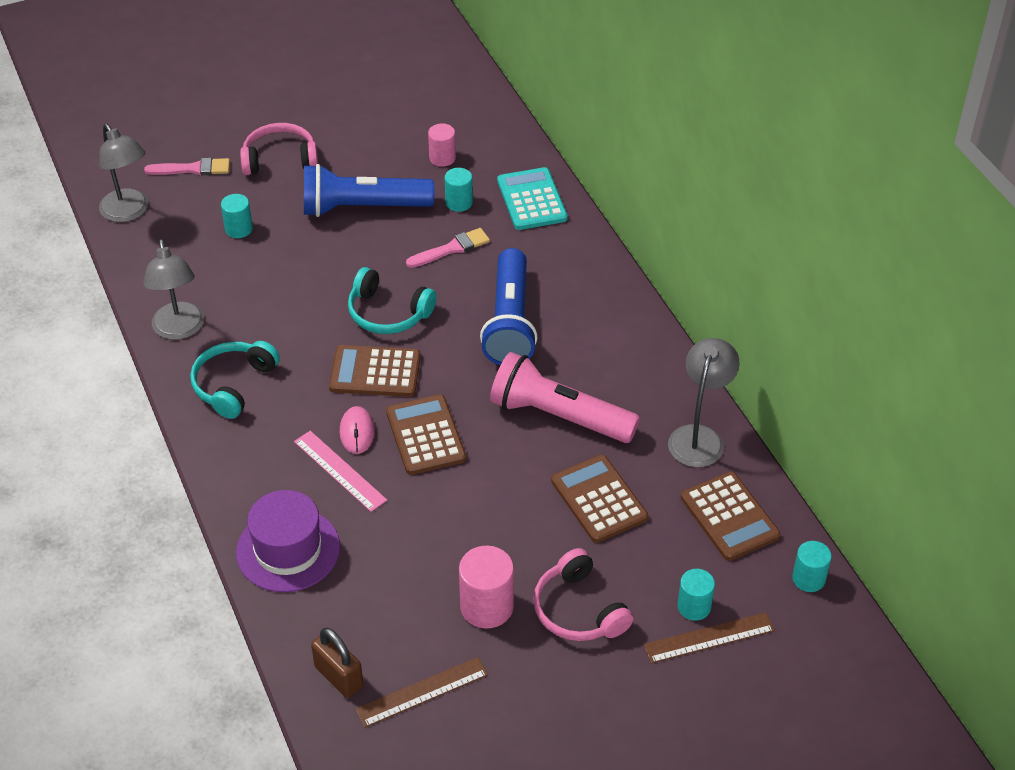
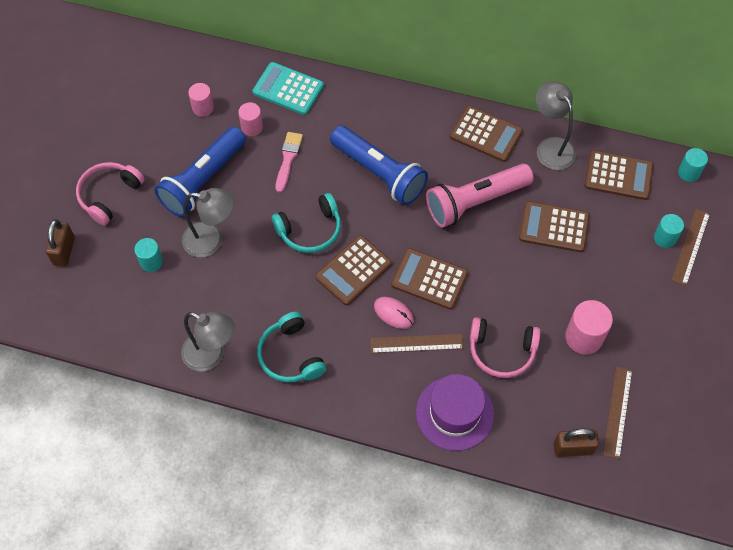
camera: 50 degrees left, 15 degrees up
(128, 212) = (67, 316): grey lamp -> grey lamp (211, 240)
(193, 169) = (64, 251): pink brush -> brown padlock
(339, 471) = (416, 343): pink ruler -> brown ruler
(459, 202) = (252, 127): turquoise cylinder -> pink cylinder
(578, 610) = (623, 294): pink headphones -> pink headphones (501, 351)
(652, 375) = (486, 134): none -> brown calculator

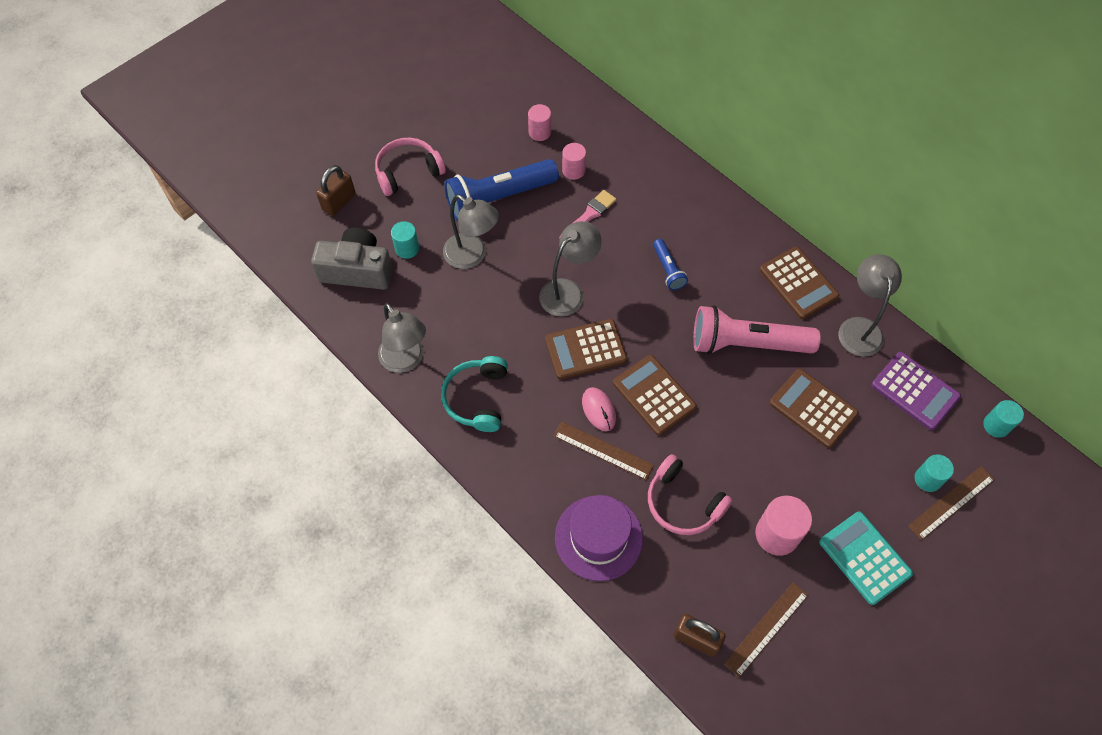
camera: 30 degrees right, 0 degrees up
(119, 301) = (357, 270): none -> grey camera
(288, 89) = (629, 151): turquoise calculator -> turquoise calculator (864, 558)
(310, 230) = (568, 291): turquoise headphones -> grey lamp
(379, 173) = (668, 270): blue flashlight -> blue flashlight, size x0.48
(618, 176) = (915, 391): brown calculator -> purple calculator

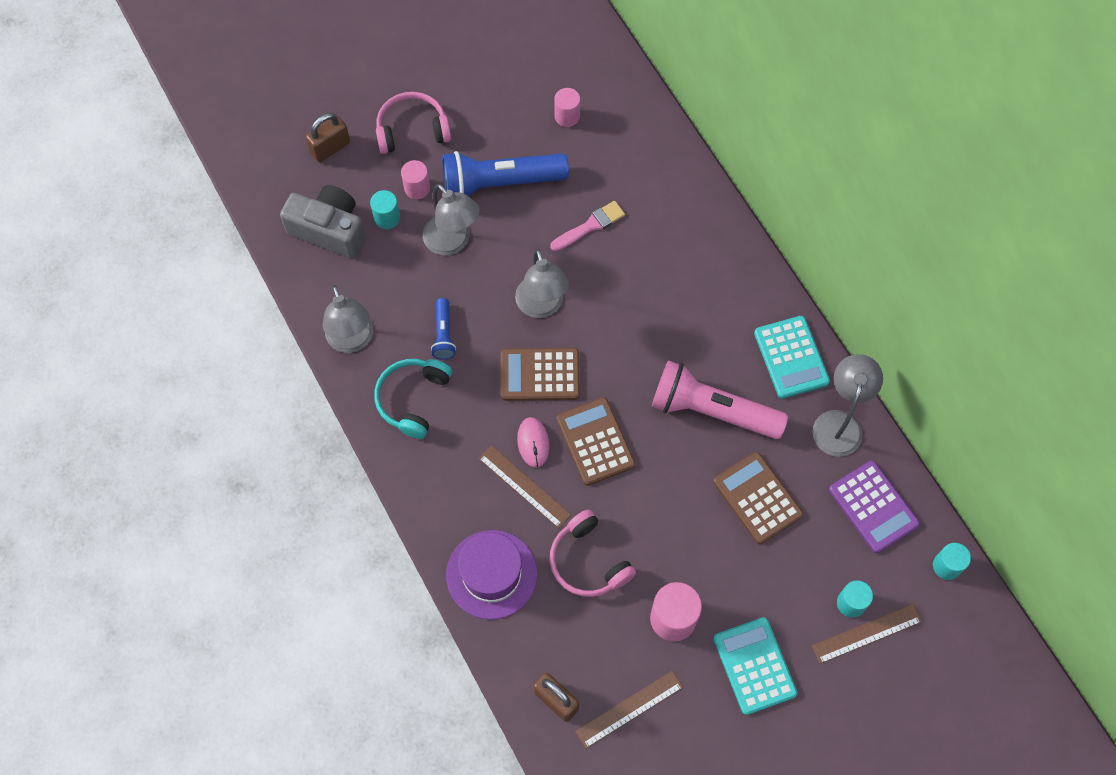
camera: 15 degrees right, 5 degrees up
(568, 291) = (542, 306): grey lamp -> grey lamp turned 105 degrees clockwise
(573, 170) = (590, 170): pink cylinder -> pink cylinder (417, 188)
(668, 270) = (655, 308): blue flashlight -> blue flashlight (443, 334)
(798, 283) = (791, 357): brown calculator -> turquoise calculator

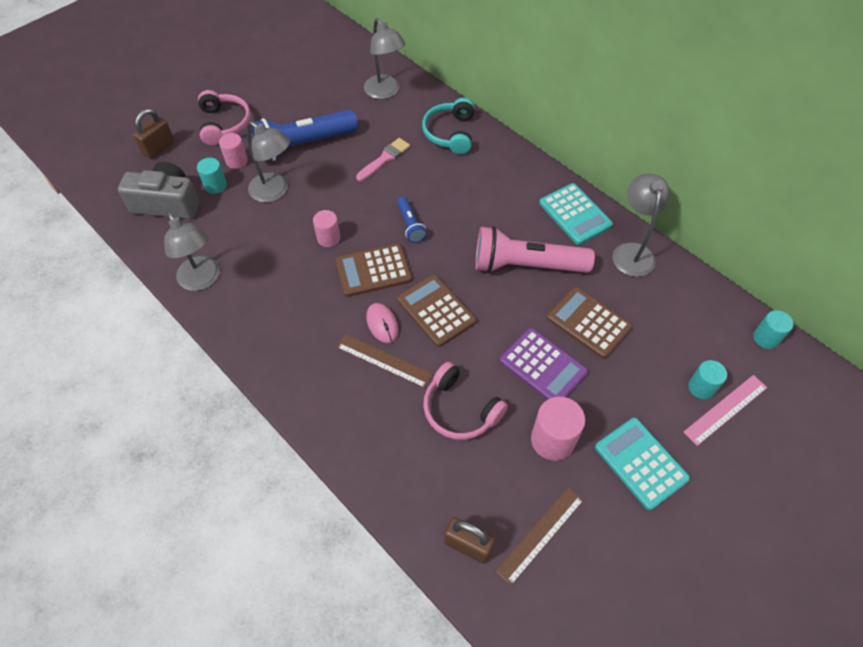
camera: 15 degrees left, 10 degrees down
(412, 129) = (224, 124): pink headphones -> pink headphones turned 105 degrees clockwise
(412, 399) = (266, 313): turquoise headphones -> turquoise headphones (450, 133)
(443, 334) = (282, 258): blue flashlight -> blue flashlight (410, 225)
(491, 574) = (374, 443): purple hat -> none
(542, 306) = (361, 221): grey lamp -> grey lamp (385, 92)
(567, 116) = (345, 94): pink cylinder -> pink cylinder (328, 238)
(866, 634) = (726, 409): brown ruler -> pink ruler
(873, 507) = (686, 307): purple calculator -> purple calculator (543, 366)

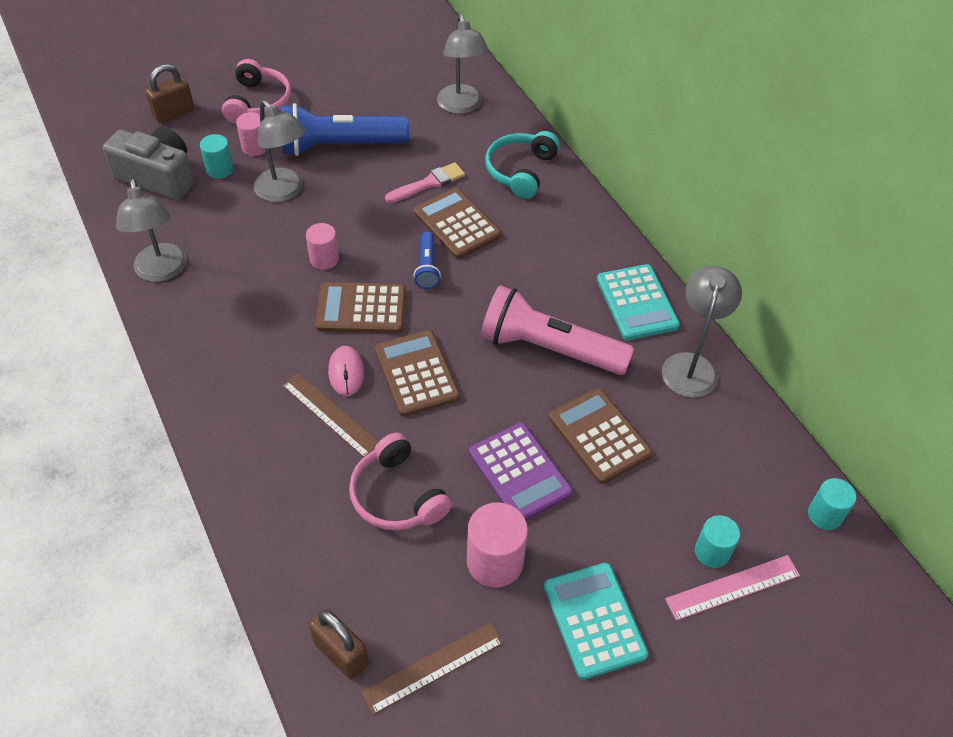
camera: 15 degrees right, 5 degrees down
(419, 186) = (457, 224): none -> brown calculator

